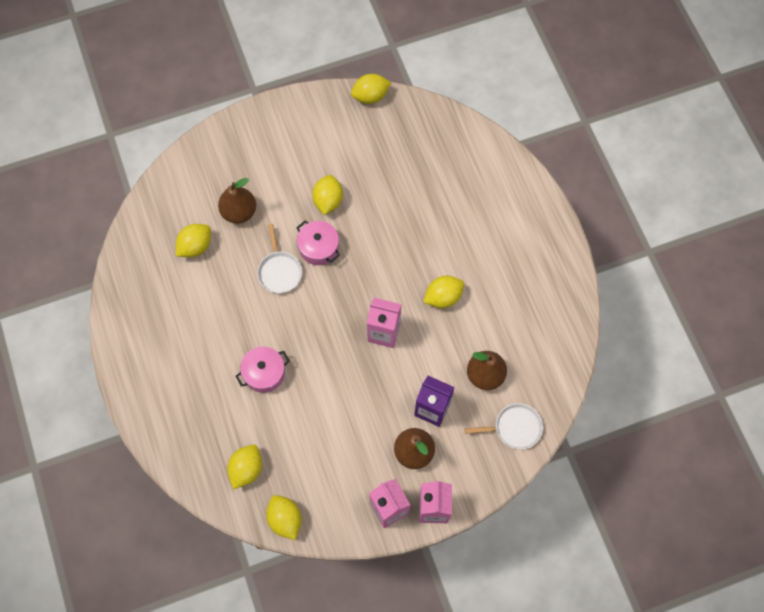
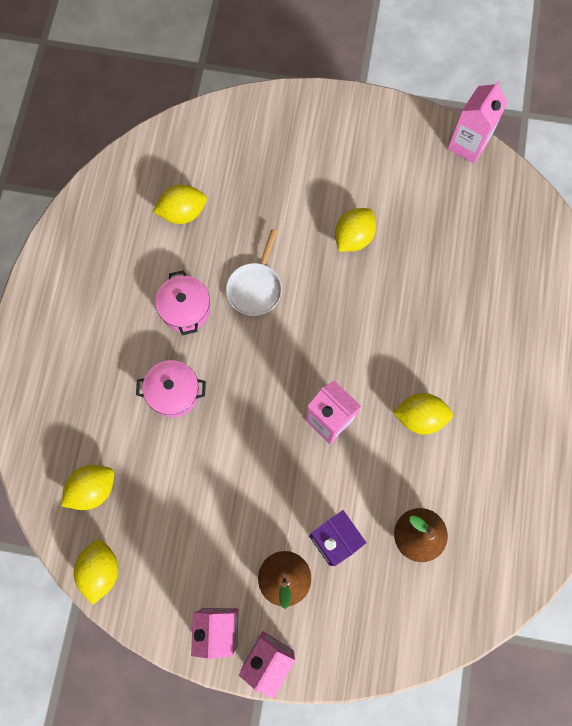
camera: 30 degrees right, 5 degrees up
(239, 212) = (250, 199): brown pear -> none
(319, 247) = (313, 284): pink pot -> pink pot (185, 309)
(370, 96) = (468, 145): yellow lemon -> pink carton
(514, 428) = (415, 618): white pan -> none

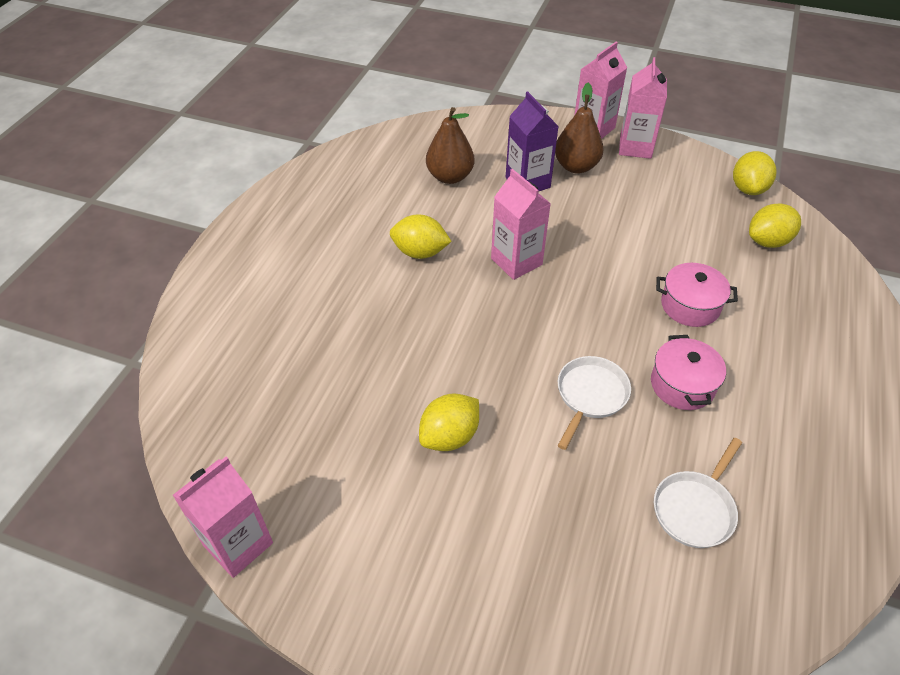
camera: 170 degrees left, 25 degrees down
(183, 212) = (695, 508): yellow lemon -> white pan

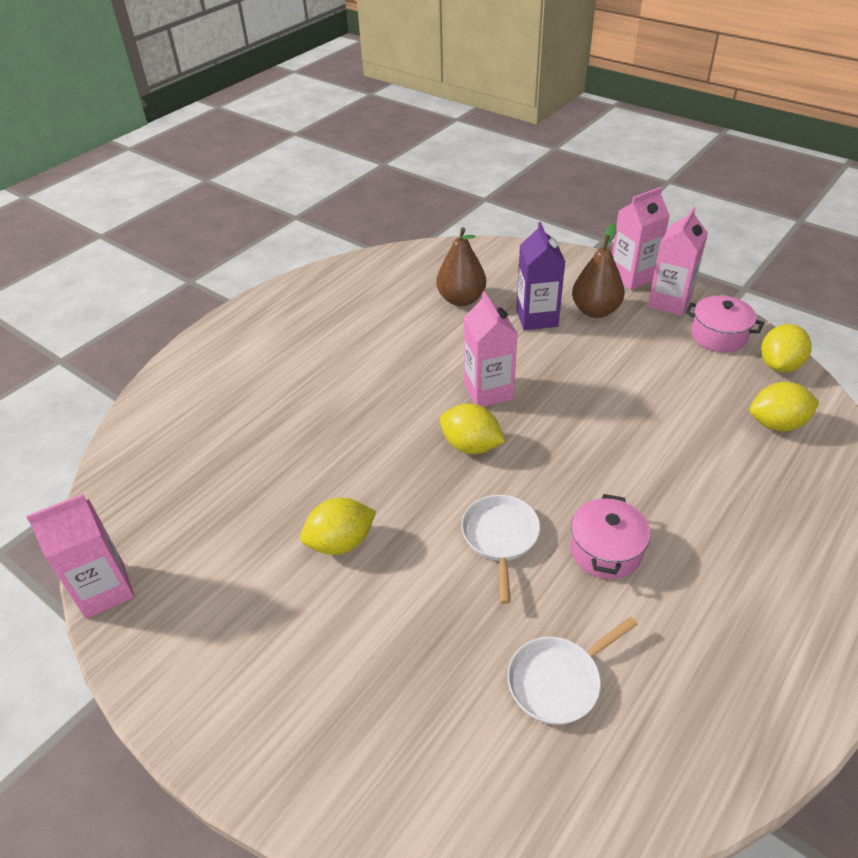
camera: 20 degrees right, 5 degrees down
(420, 252) = (397, 364): yellow lemon -> yellow lemon (471, 446)
(590, 396) = (500, 538): white pan -> white pan turned 45 degrees counterclockwise
(690, 306) = (653, 472): pink pot -> pink pot (718, 336)

